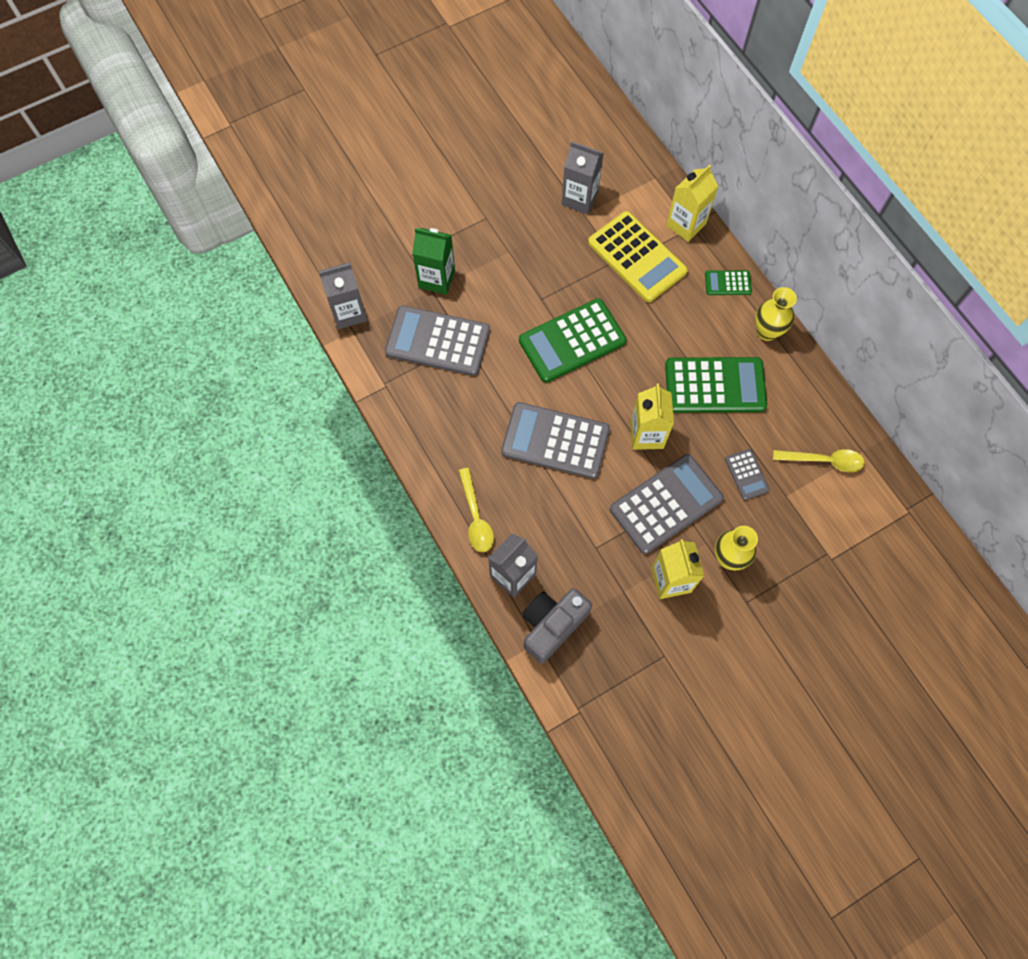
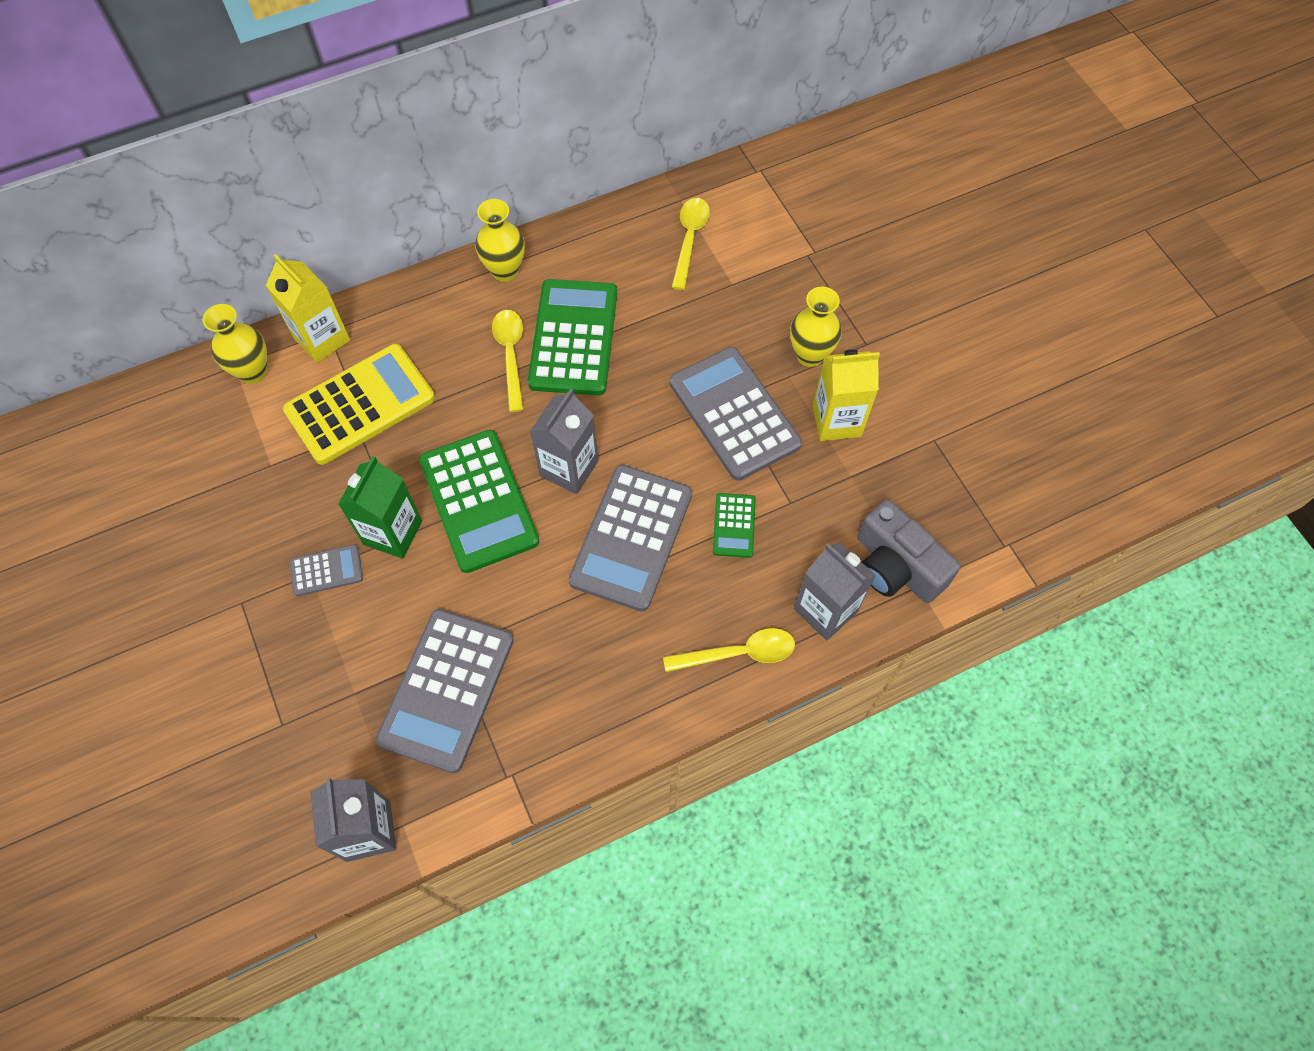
camera: 85 degrees left, 5 degrees down
(436, 279) = (335, 685): green carton -> green carton (393, 533)
(579, 198) = (242, 467): grey carton -> grey carton (569, 468)
(646, 434) = (634, 424): yellow carton -> none
(653, 189) = (253, 372): none -> yellow vase
(693, 345) = (510, 355): none -> yellow spoon
(728, 283) = (425, 303): green calculator -> green calculator (734, 525)
(746, 474) = (700, 320): grey calculator -> grey calculator (326, 570)

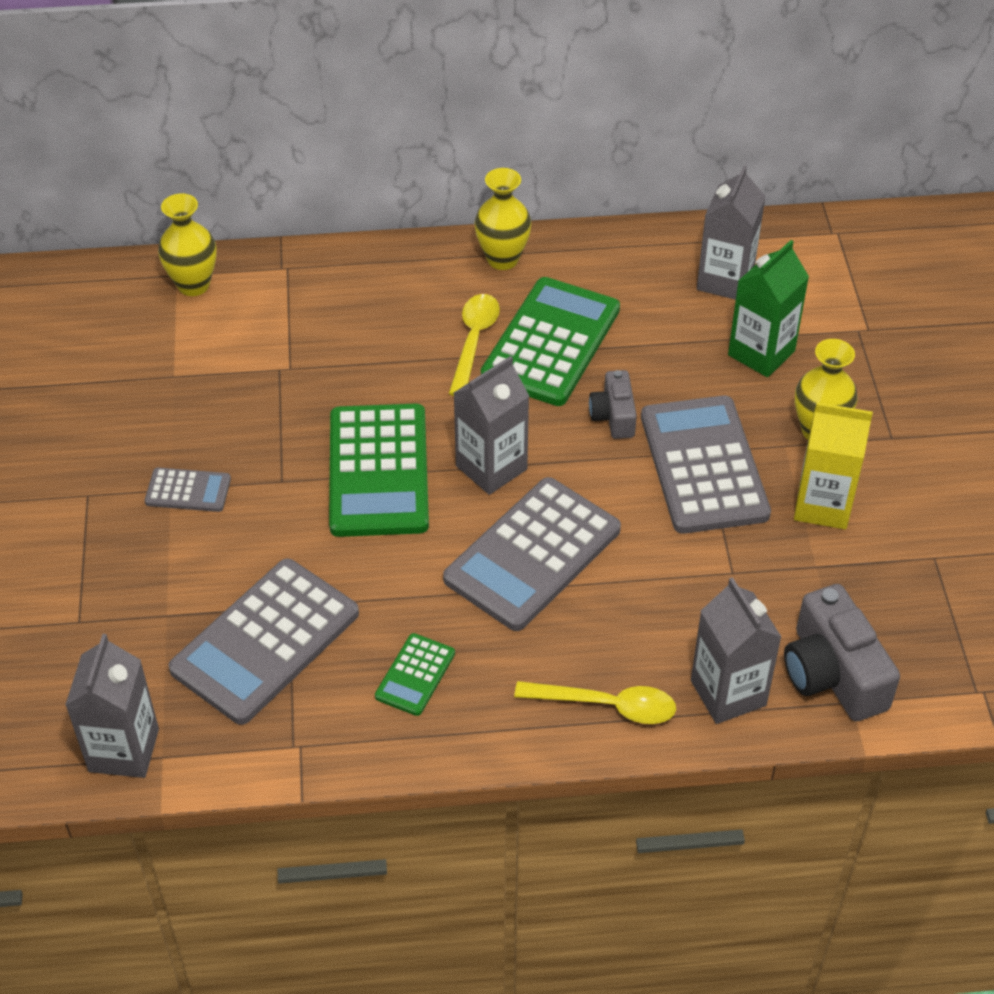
camera: 20 degrees right, 15 degrees down
(322, 339) = (278, 273): yellow carton -> none
(360, 404) = (291, 345): yellow calculator -> none
(393, 533) = (273, 475): green carton -> green carton (761, 353)
(648, 390) = (613, 416): none -> grey camera
(690, 239) = (725, 280): yellow spoon -> grey carton
(734, 525) = (656, 576): green calculator -> green calculator (415, 675)

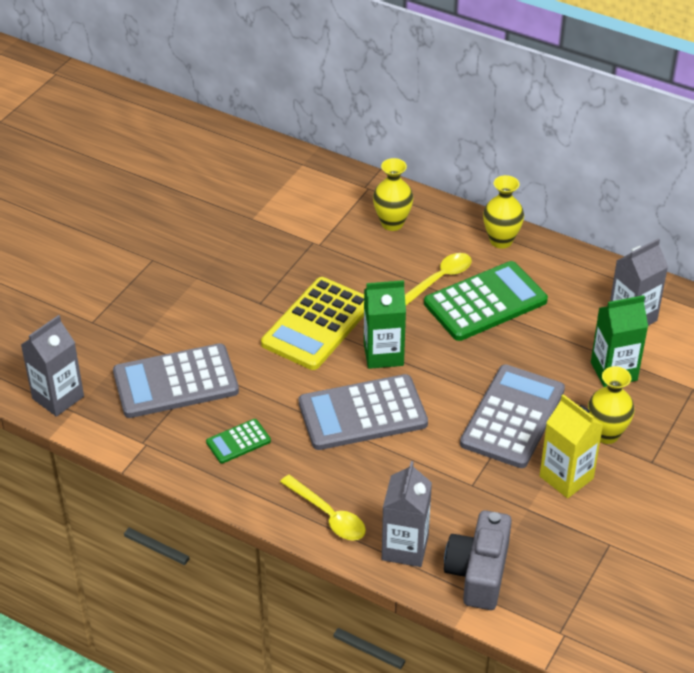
camera: 35 degrees right, 5 degrees down
(188, 490) = (205, 283): grey calculator -> none
(193, 285) = (307, 174): yellow vase -> yellow vase (392, 223)
(379, 471) = (317, 324): green calculator -> yellow calculator
(491, 467) = (383, 354): grey carton -> green carton
(613, 416) = (484, 362): grey camera -> none

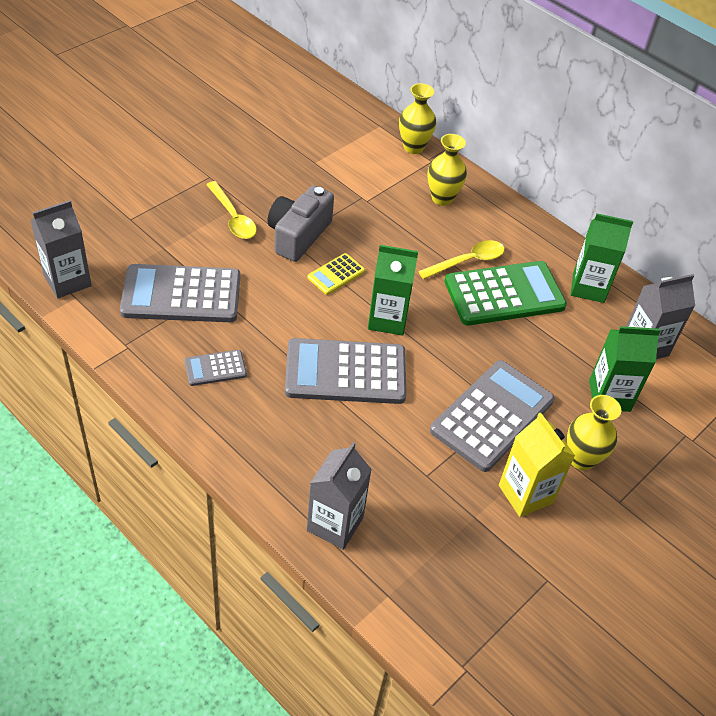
camera: 10 degrees right, 5 degrees up
(238, 442) = (215, 368): green calculator -> grey calculator
(317, 324) = (336, 274): yellow calculator -> yellow calculator, size x0.48
(328, 516) = (272, 468): yellow spoon -> yellow spoon (233, 218)
(478, 572) = (400, 572): grey camera -> grey camera (298, 235)
(501, 241) = (539, 239): yellow vase -> yellow vase (413, 147)
(562, 275) = (588, 287): none -> green carton

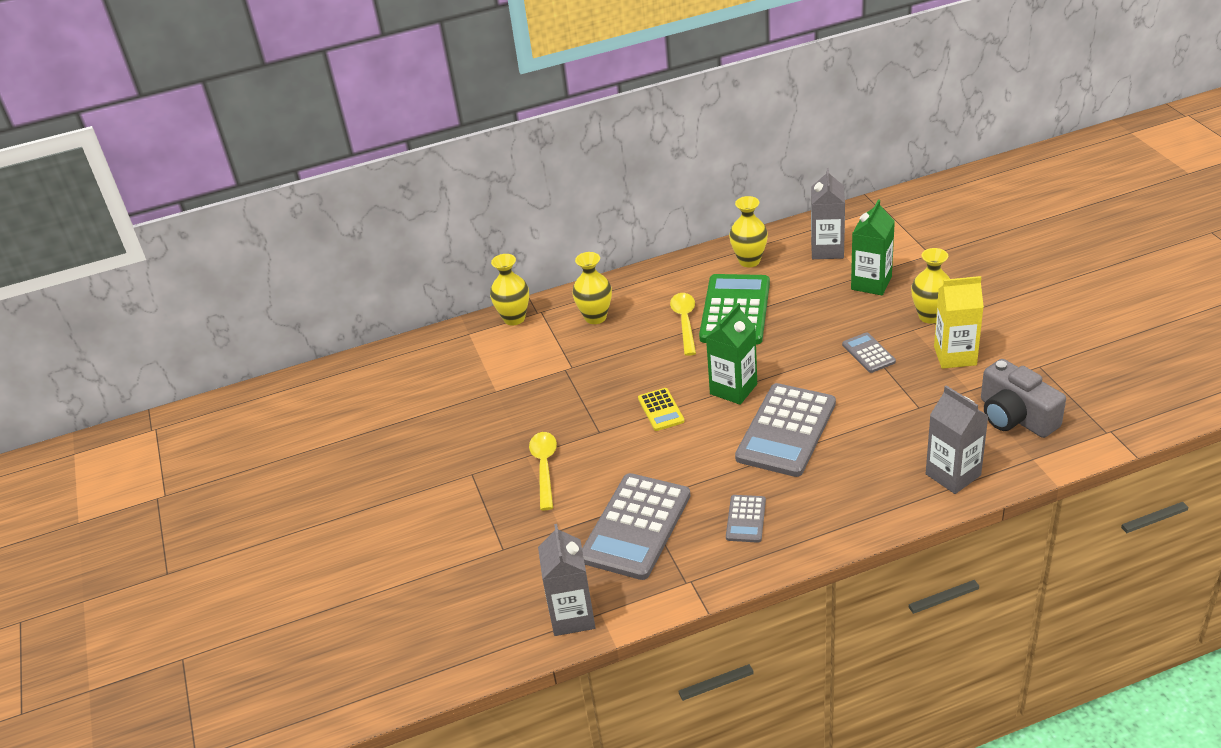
camera: 55 degrees left, 10 degrees down
(233, 218) = (544, 467): yellow spoon -> yellow spoon turned 90 degrees counterclockwise
(298, 235) = (594, 425): grey camera -> grey camera (1015, 416)
(492, 415) = (868, 353): grey calculator -> grey calculator, size x0.48
(588, 287) = (749, 261): green carton -> yellow vase

